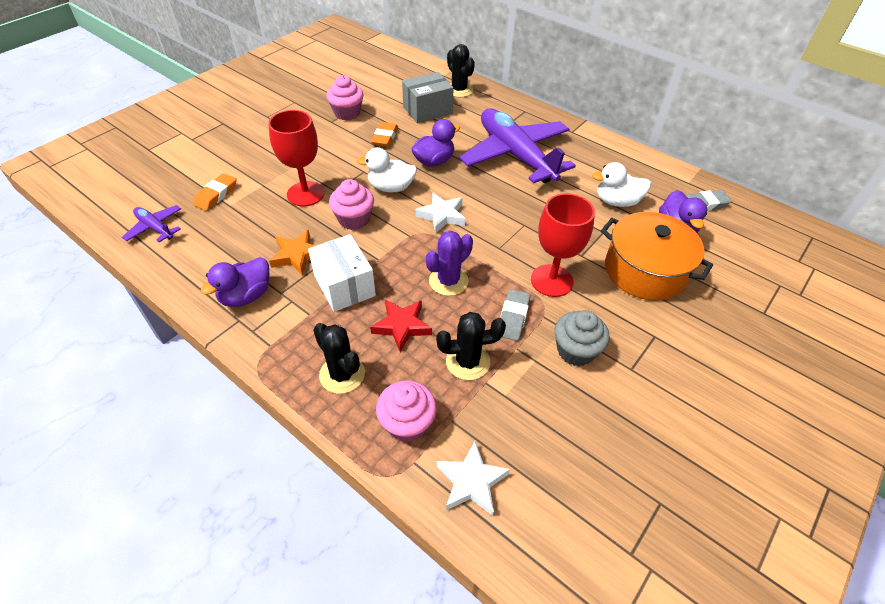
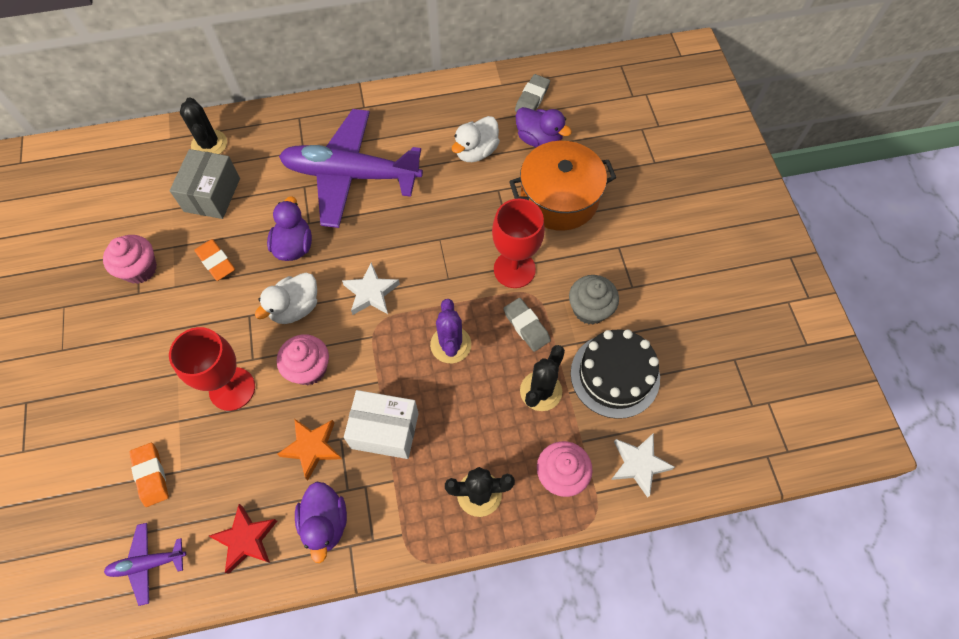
camera: 50 degrees left, 15 degrees up
(402, 326) = (468, 414): red star -> red star (246, 539)
(459, 90) = (209, 144): black cactus -> black cactus turned 60 degrees clockwise
(536, 407) = (615, 375): none -> black cake

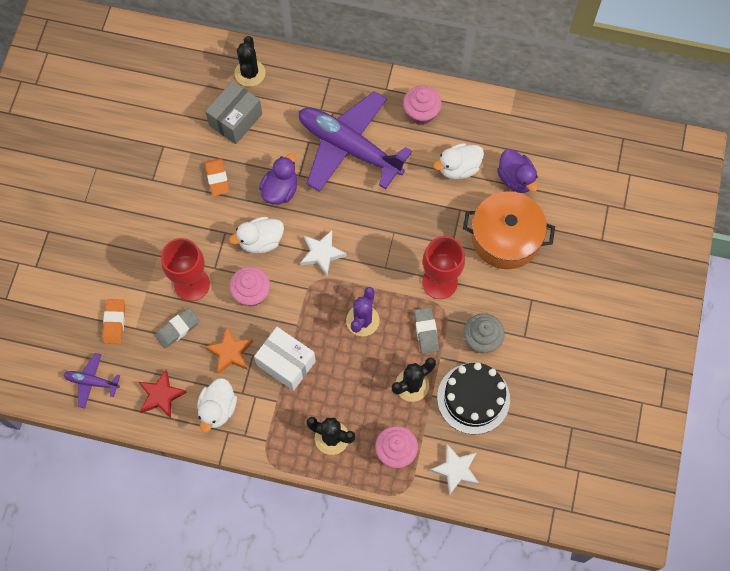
camera: 25 degrees right, 5 degrees up
(140, 269) = (160, 160): pink cupcake -> pink cupcake (421, 113)
(325, 523) = (218, 409): purple duck -> white duck
(532, 98) = (529, 138): grey eraser -> grey eraser (177, 329)

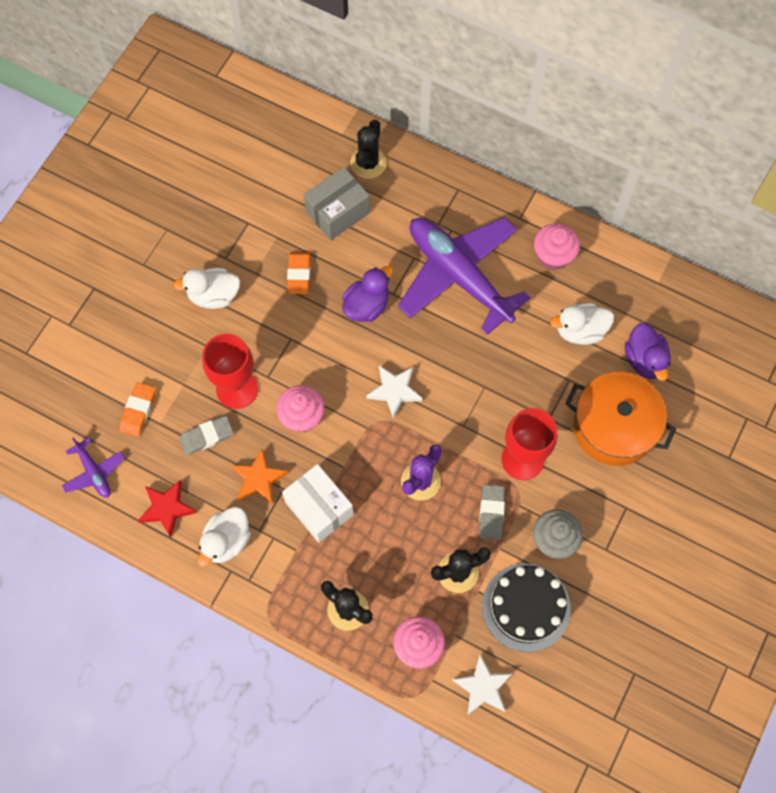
camera: 15 degrees right, 0 degrees up
(92, 382) = (94, 472): purple plane -> purple plane turned 150 degrees counterclockwise
(261, 241) = (328, 359): white duck -> white duck (214, 295)

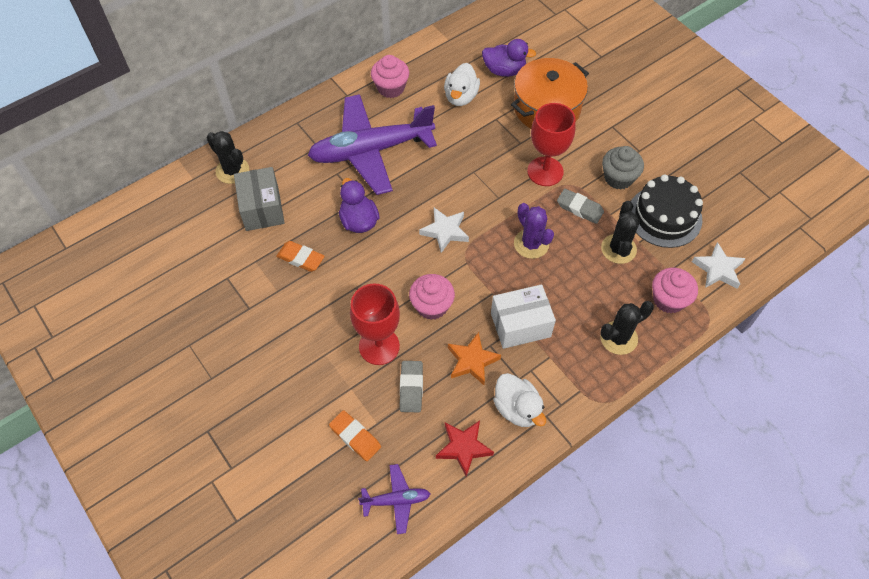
camera: 65 degrees left, 10 degrees down
(214, 295) = (279, 331): white duck -> none

